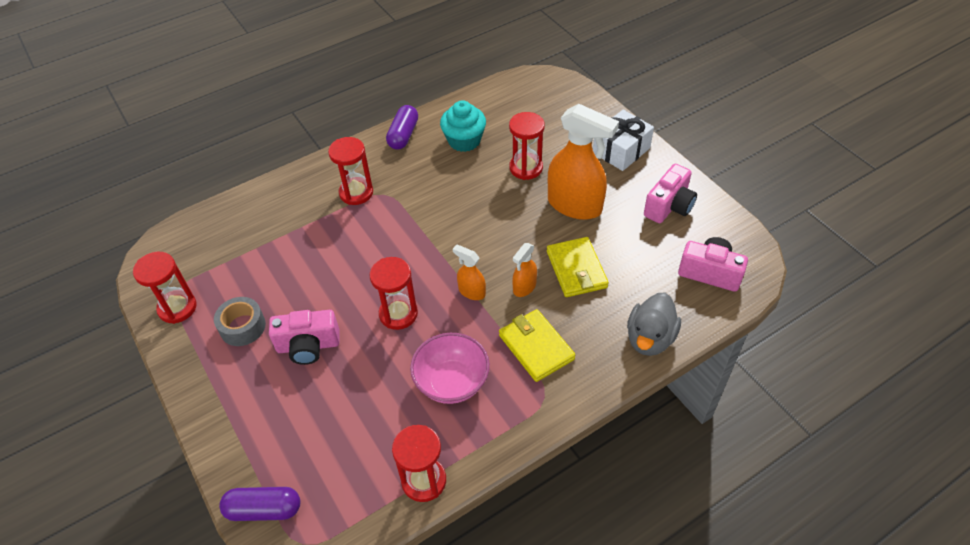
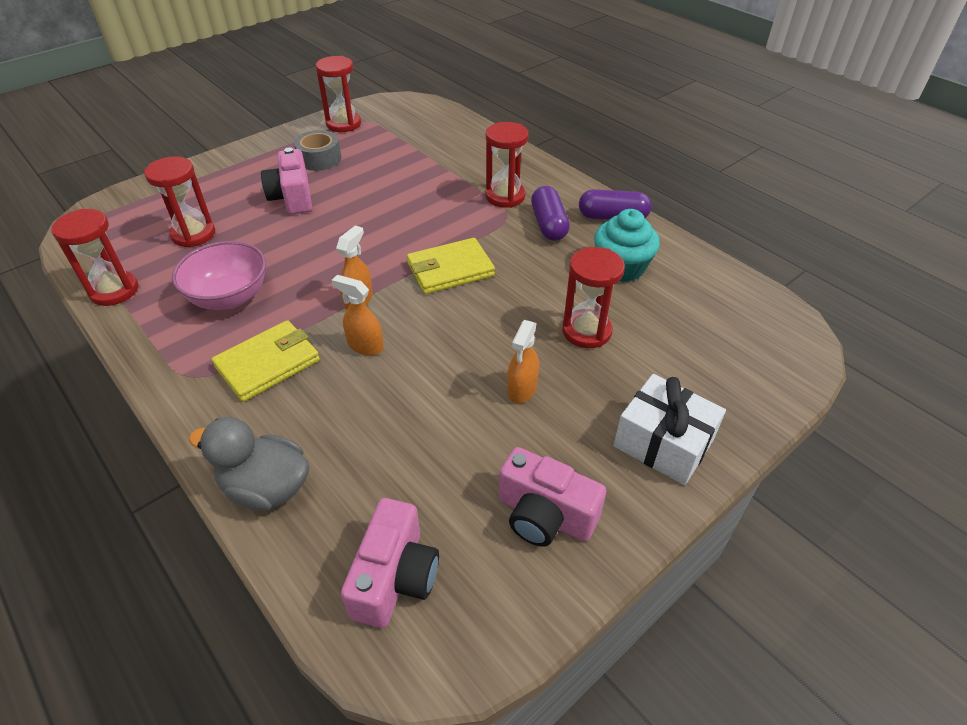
camera: 80 degrees right, 5 degrees down
(264, 509) = (121, 202): purple capsule -> purple capsule (548, 224)
(398, 314) = (328, 248): red hourglass -> red hourglass (193, 234)
(575, 205) = (522, 389): orange spray bottle -> orange spray bottle, size x0.48
(576, 269) = (396, 397): yellow wallet -> yellow wallet (450, 270)

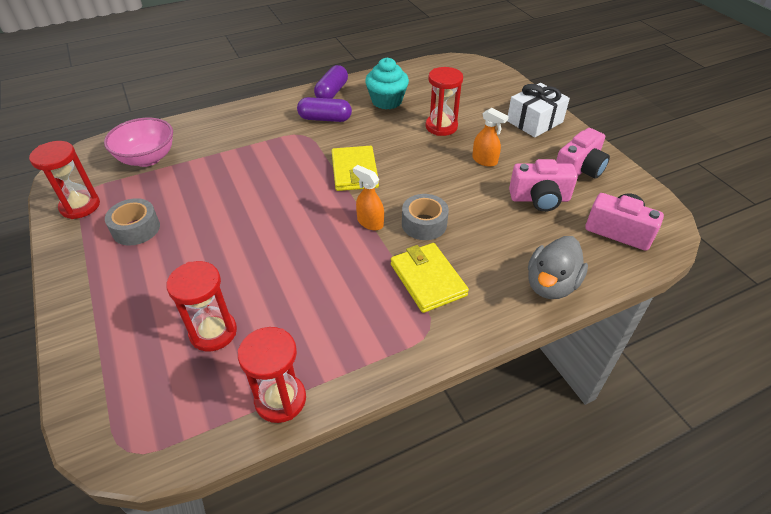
camera: 75 degrees left, 0 degrees up
(229, 297) = (333, 303): pink bowl -> pink bowl (147, 158)
(292, 197) = (195, 252): pink camera -> pink camera (539, 199)
(365, 346) = (424, 224): orange spray bottle -> grey tape
(505, 196) = (277, 131): red hourglass -> none

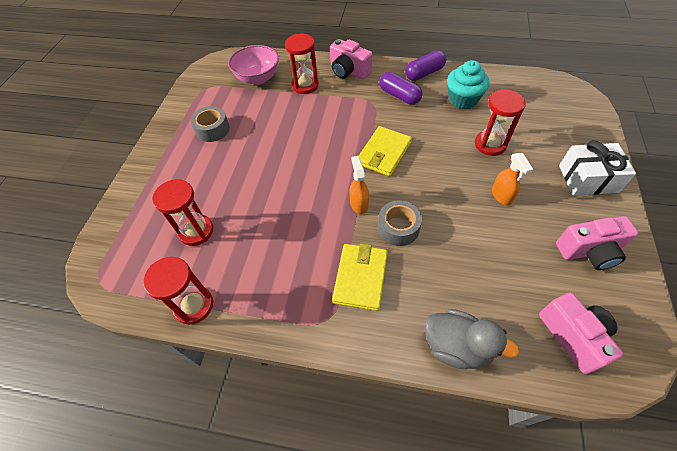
camera: 40 degrees right, 10 degrees up
(80, 206) = (196, 97): red hourglass -> red hourglass (305, 85)
(539, 199) = (521, 259): pink camera -> pink camera (349, 71)
(551, 285) = (457, 346): grey duck -> grey duck turned 135 degrees counterclockwise

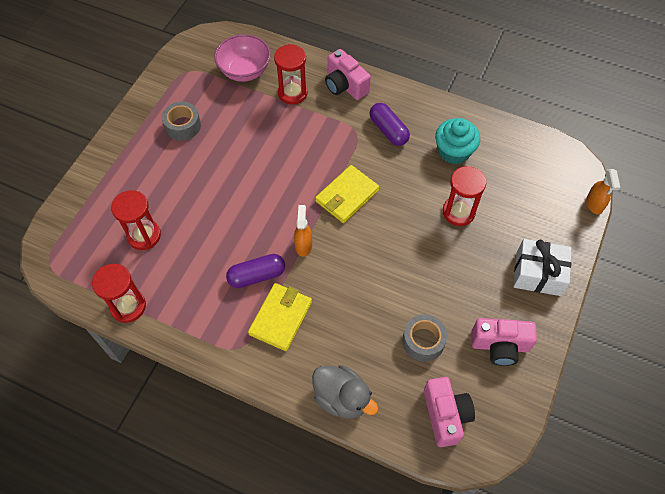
camera: 10 degrees right, 5 degrees up
(398, 228) = (332, 279): grey tape -> grey tape (423, 341)
(424, 73) = (426, 107): purple capsule -> purple capsule (257, 276)
(501, 196) = (444, 271): orange spray bottle -> orange spray bottle (594, 204)

